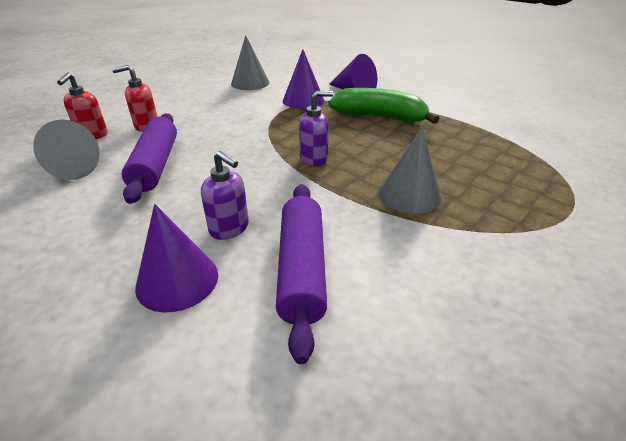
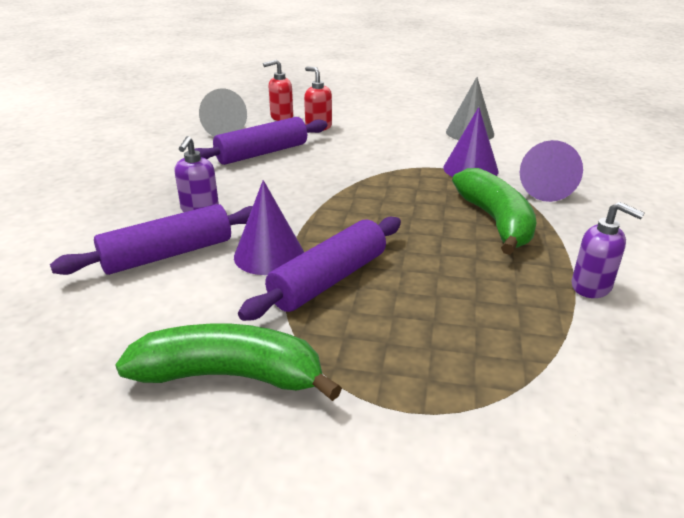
camera: 60 degrees right, 5 degrees down
(177, 280) = (128, 212): purple cone -> purple cone (269, 255)
(314, 159) = (346, 211): purple soap dispenser -> purple soap dispenser (591, 287)
(409, 195) = (329, 280): grey cone -> purple rolling pin
(519, 275) = (231, 376): none -> green banana

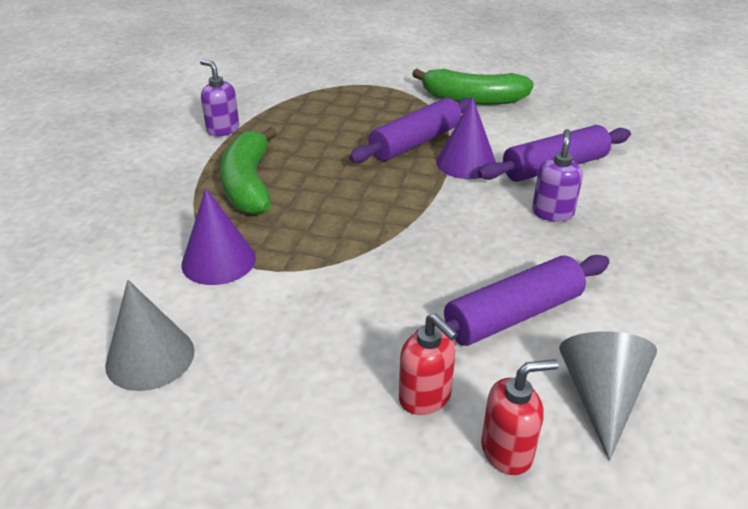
camera: 175 degrees left, 5 degrees up
(544, 189) = (158, 222): purple cone -> none

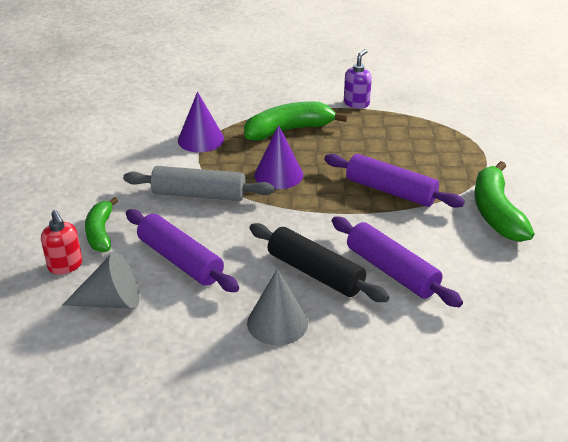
camera: 75 degrees right, 0 degrees up
(150, 357) = (115, 139): grey cone -> grey cone (277, 323)
(363, 280) = (199, 194): none -> grey rolling pin
(425, 397) = (101, 232): red soap dispenser -> green banana
(466, 163) = (371, 221): purple cone -> purple cone (278, 174)
(552, 213) = (315, 273): purple soap dispenser -> black rolling pin

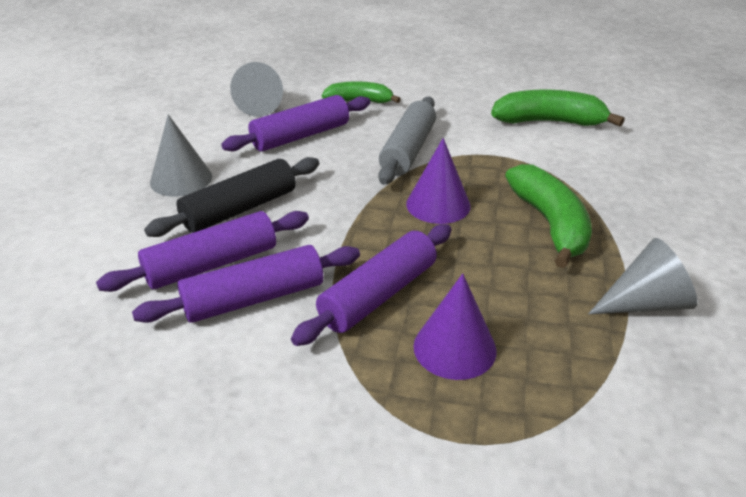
camera: 100 degrees right, 0 degrees up
(65, 266) = (318, 87): red soap dispenser -> none
(201, 139) = (525, 157): purple cone -> purple cone (454, 348)
(356, 103) = (645, 303): purple soap dispenser -> grey cone
(418, 242) = (254, 298): none -> purple rolling pin
(496, 212) = (287, 404): green banana -> green banana (549, 122)

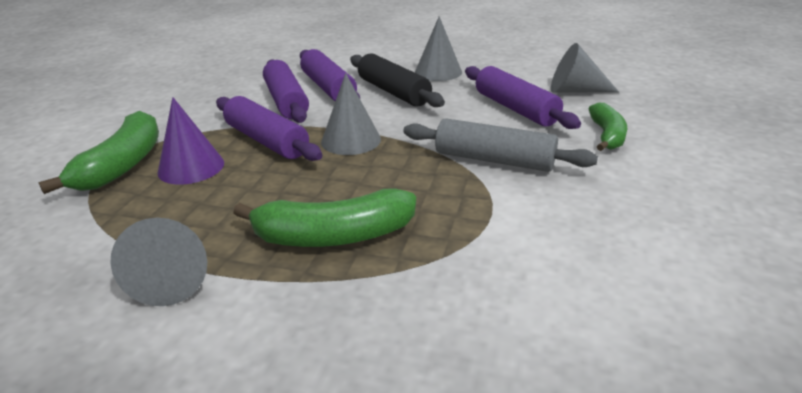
camera: 95 degrees right, 5 degrees down
(374, 230) = (351, 140): none -> grey cone
(438, 204) = (385, 171): purple cone -> none
(549, 122) = (603, 277): green banana -> green banana (122, 165)

